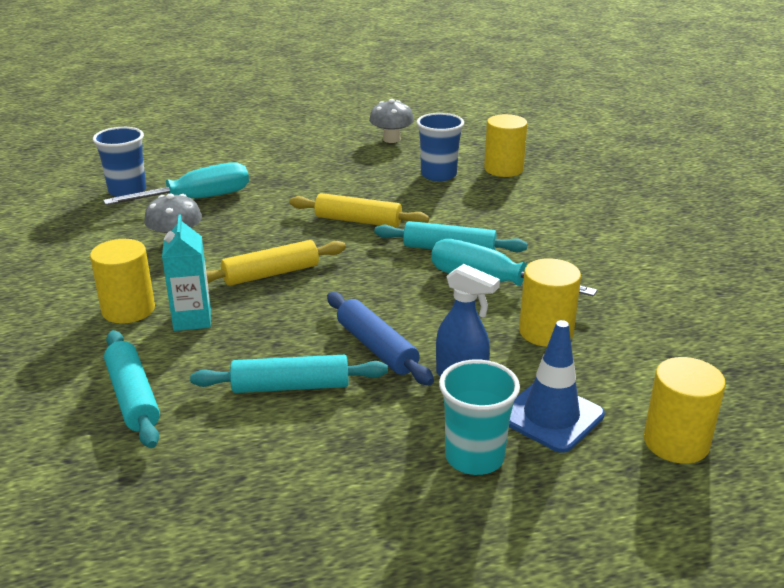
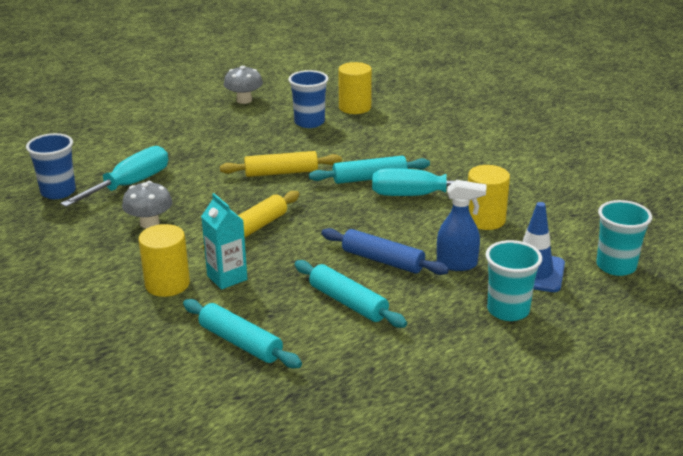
camera: 25 degrees left, 0 degrees up
(291, 386) = (348, 302): turquoise rolling pin -> turquoise rolling pin turned 75 degrees clockwise
(676, 442) = (616, 266): yellow cylinder -> turquoise cup

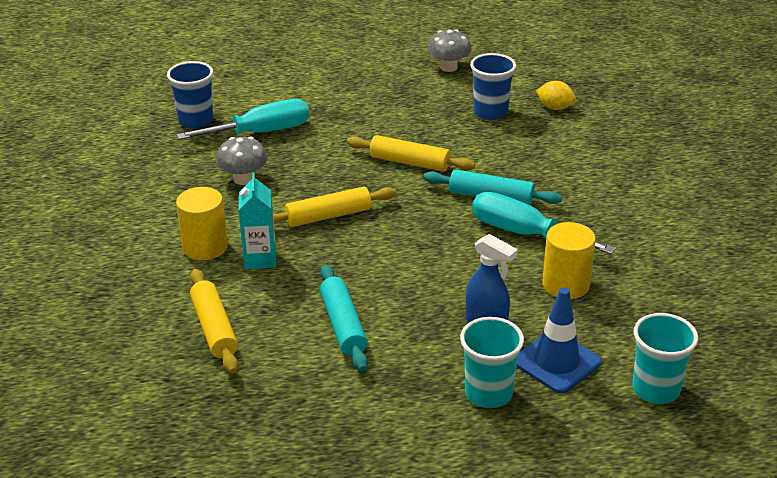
camera: 30 degrees right, 5 degrees up
(240, 342) = (214, 328): turquoise rolling pin -> yellow rolling pin
(355, 107) = (555, 108): yellow cylinder -> yellow lemon
(382, 260) = (417, 293): blue rolling pin -> none

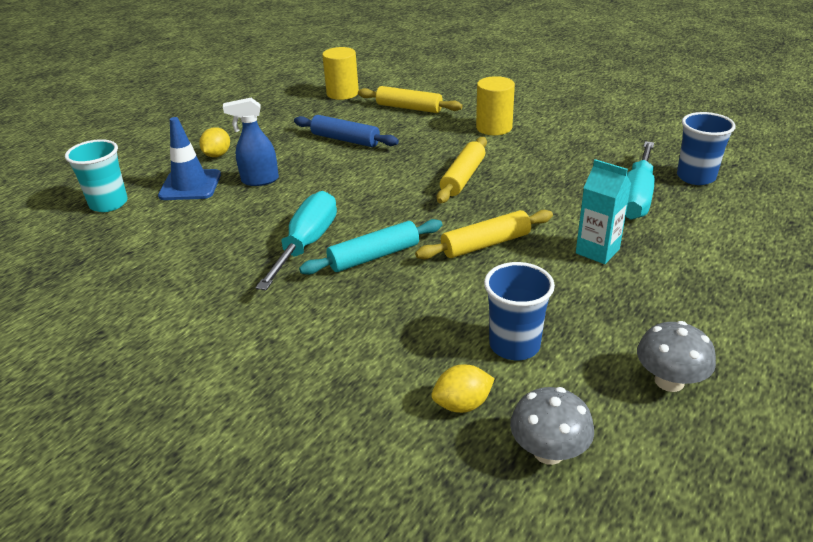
camera: 135 degrees right, 0 degrees up
(243, 179) = (564, 165): grey mushroom -> grey mushroom (548, 451)
(260, 259) = (452, 139): turquoise carton -> turquoise carton (597, 251)
(343, 325) = (345, 139): turquoise rolling pin -> blue rolling pin
(488, 393) = (217, 155): turquoise cup -> yellow lemon
(523, 233) = (307, 244): turquoise screwdriver -> turquoise screwdriver turned 60 degrees counterclockwise
(566, 284) = (230, 228): yellow cylinder -> yellow cylinder (342, 93)

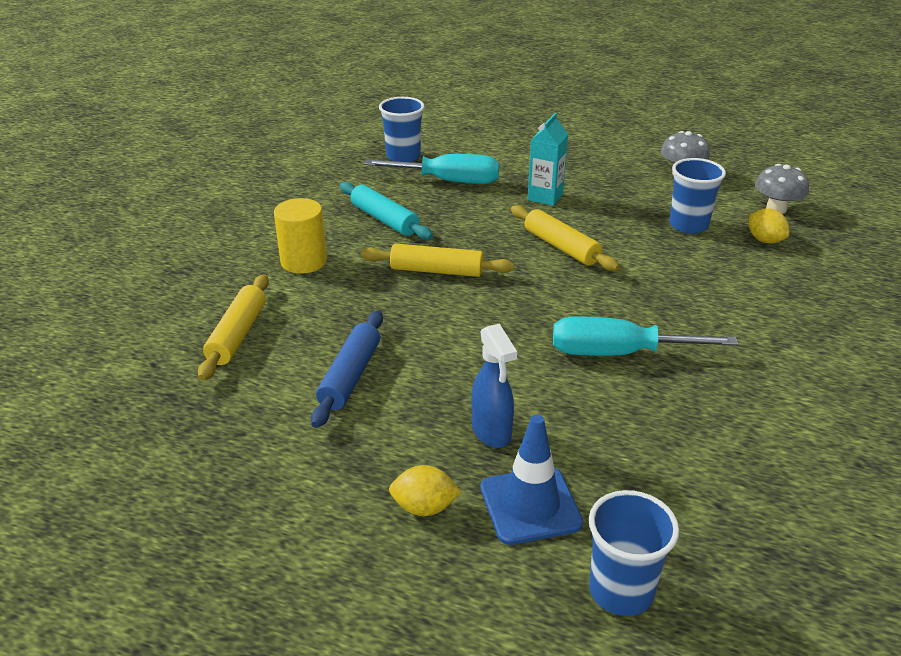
camera: 105 degrees left, 0 degrees up
(109, 204) = (621, 591): turquoise cup -> blue cup
(342, 93) = (169, 415): yellow cylinder -> none
(374, 256) = (615, 305): turquoise rolling pin -> turquoise rolling pin (384, 220)

